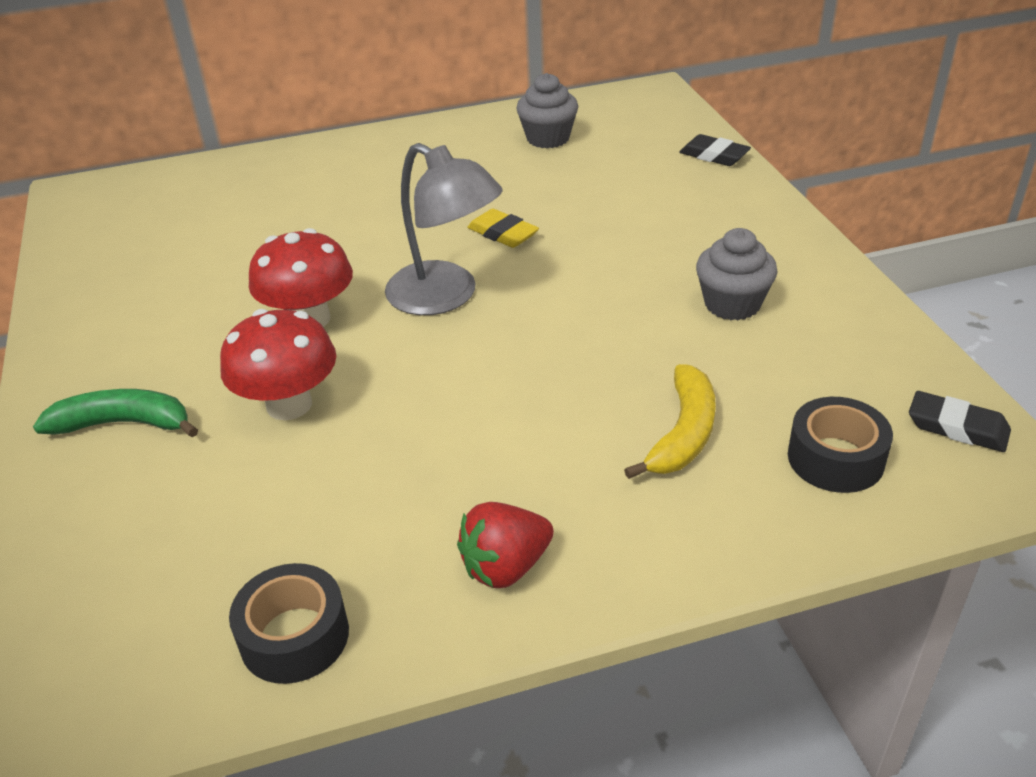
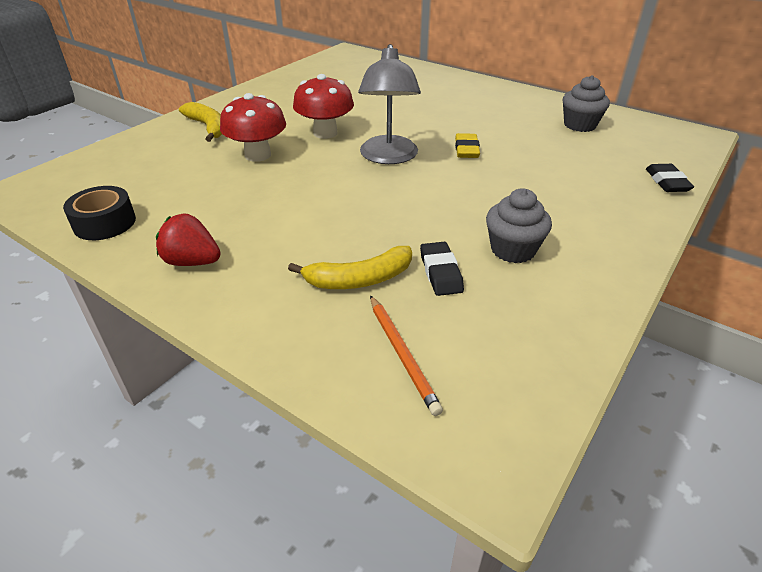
camera: 50 degrees right, 0 degrees up
(123, 424) = (208, 127): green banana -> yellow banana
(835, 458) = (402, 354): black tape -> orange pencil
(957, 427) = (507, 409): black eraser -> black eraser (440, 272)

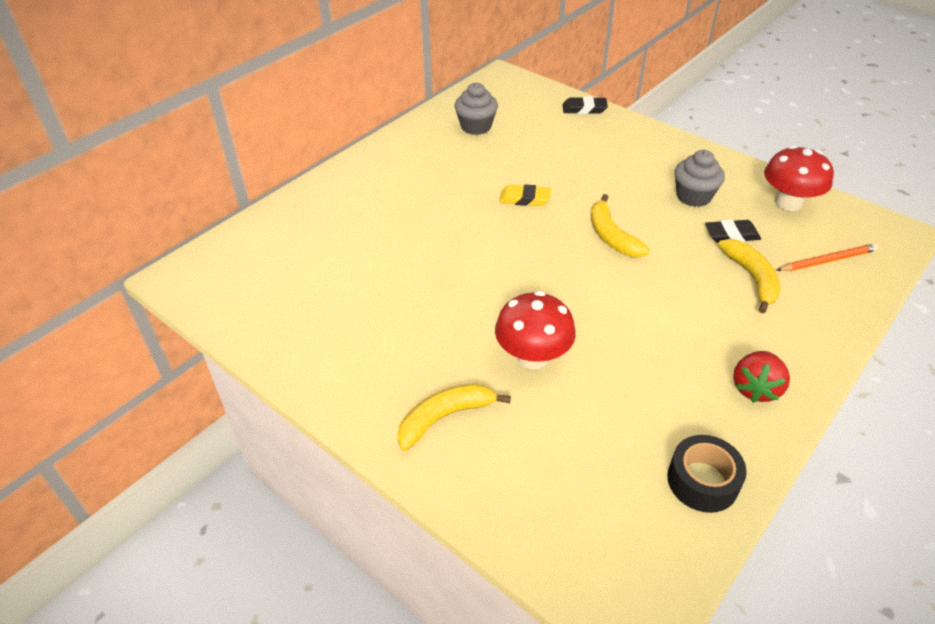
camera: 85 degrees left, 5 degrees up
(325, 133) = (476, 299): red mushroom -> red mushroom (788, 203)
(388, 157) = (540, 251): grey lamp -> none
(419, 192) = (611, 236): none -> yellow banana

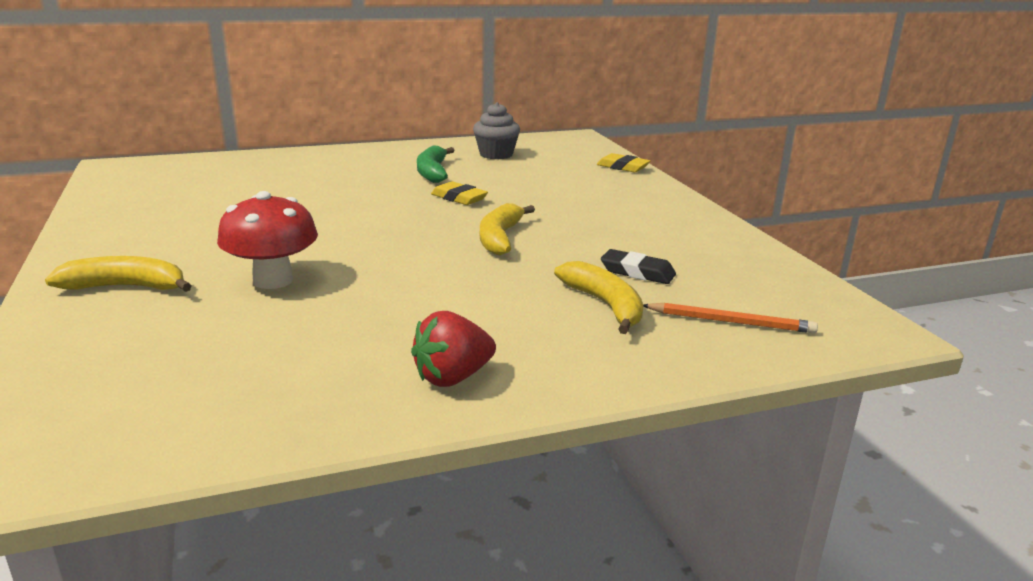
camera: 30 degrees right, 20 degrees down
(461, 172) = (432, 172): none -> green banana
(584, 109) = (623, 167): black eraser -> yellow eraser
(693, 196) = (641, 239): grey cupcake -> none
(702, 481) = (257, 416): black tape -> none
(751, 278) = (605, 305): yellow banana -> yellow banana turned 45 degrees counterclockwise
(788, 203) = (753, 271): red mushroom -> none

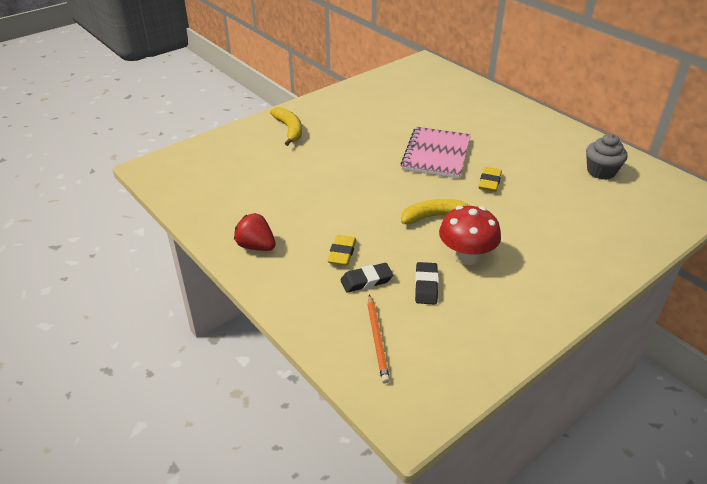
camera: 70 degrees right, 15 degrees up
(273, 280) = (321, 162): red mushroom -> red mushroom (466, 256)
(362, 209) = (436, 154): none -> pink notebook
(432, 172) = (528, 157): green banana -> none
(605, 305) = (366, 280): yellow banana -> black eraser
(623, 167) = (648, 240): yellow eraser -> yellow eraser (342, 253)

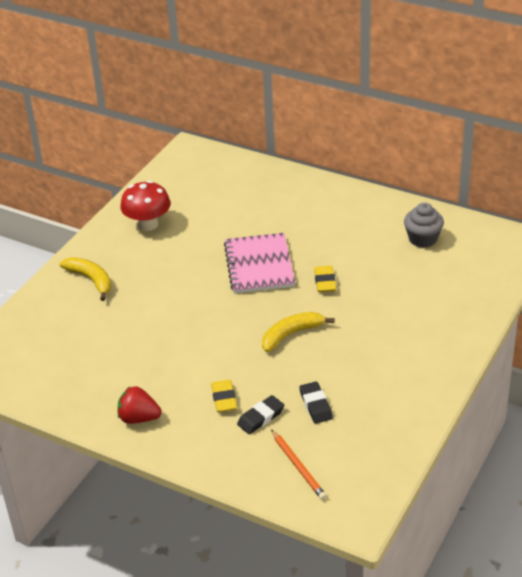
camera: 20 degrees left, 0 degrees up
(466, 256) = (337, 366): red mushroom -> red mushroom (148, 224)

